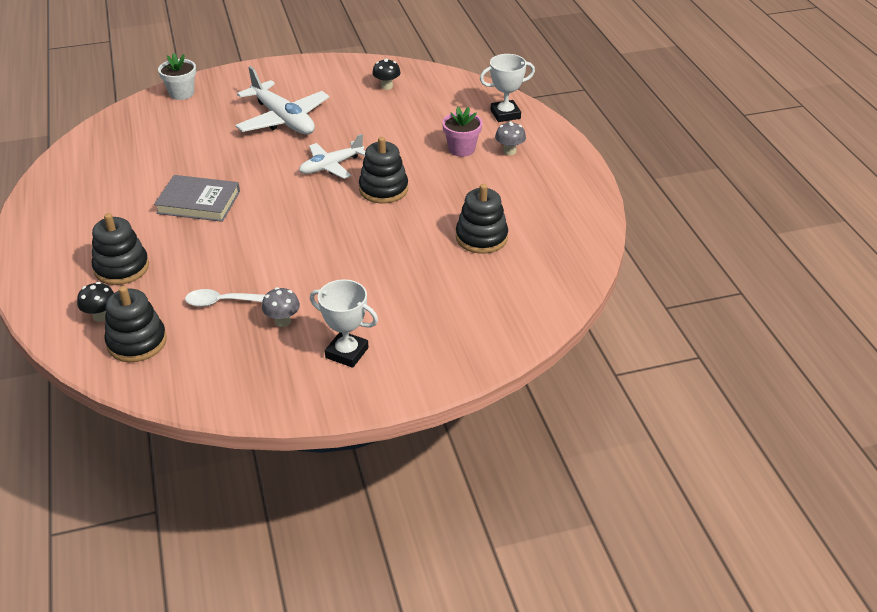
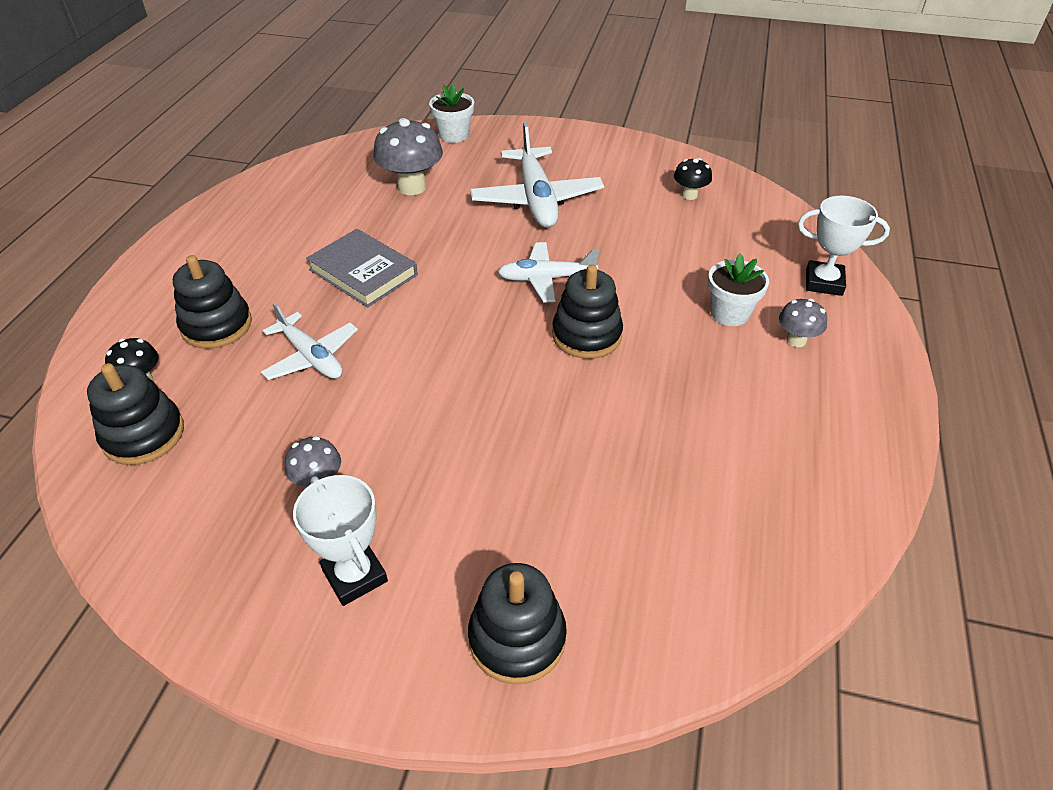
camera: 30 degrees right, 5 degrees up
(182, 138) = (412, 187): none -> grey mushroom
(211, 262) = (311, 357): none -> white plane
(220, 302) = (274, 419): white spoon -> none
(461, 149) = (729, 313): pink flower pot -> white flower pot
(481, 237) = (668, 464): black stacking toy -> black stacking toy (517, 638)

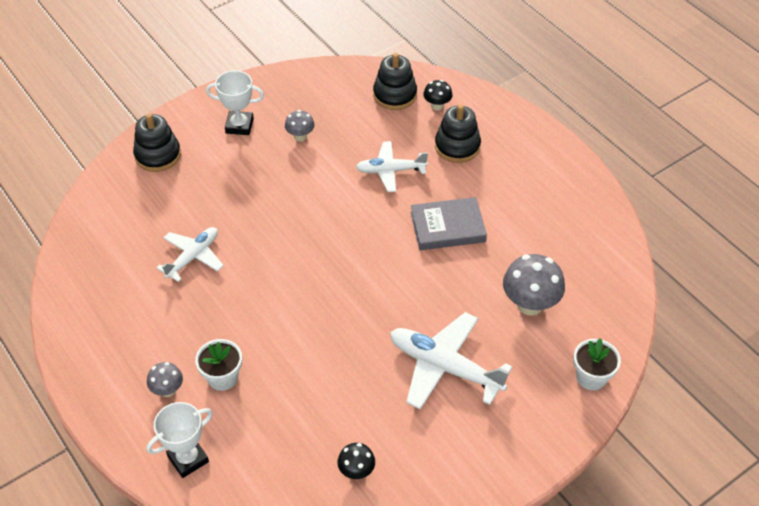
camera: 130 degrees right, 5 degrees up
(546, 279) = (351, 309): white plane -> white plane (193, 257)
(586, 335) = (283, 293): black stacking toy -> none

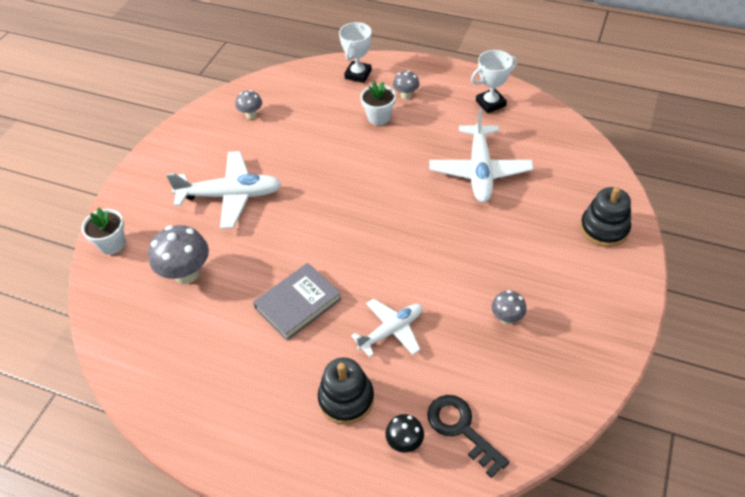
camera: 150 degrees right, 0 degrees up
(193, 257) = (479, 171): white plane -> white plane, size x1.57
(239, 126) = (572, 296): white trophy -> white trophy (490, 103)
(356, 471) = (251, 115): black mushroom -> grey mushroom
(395, 95) = (461, 429): black stacking toy -> black key

